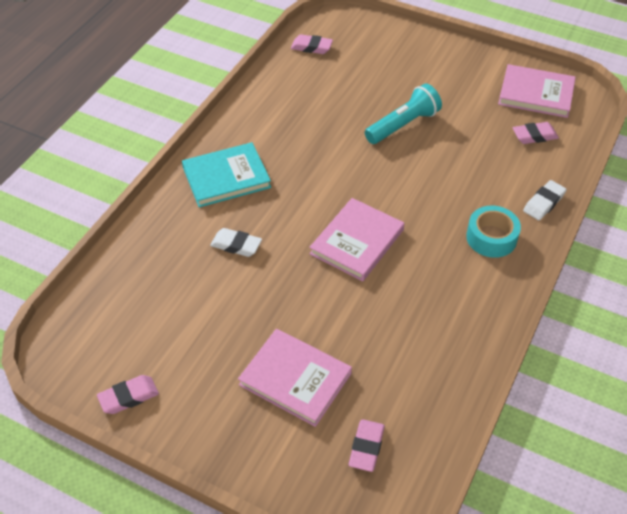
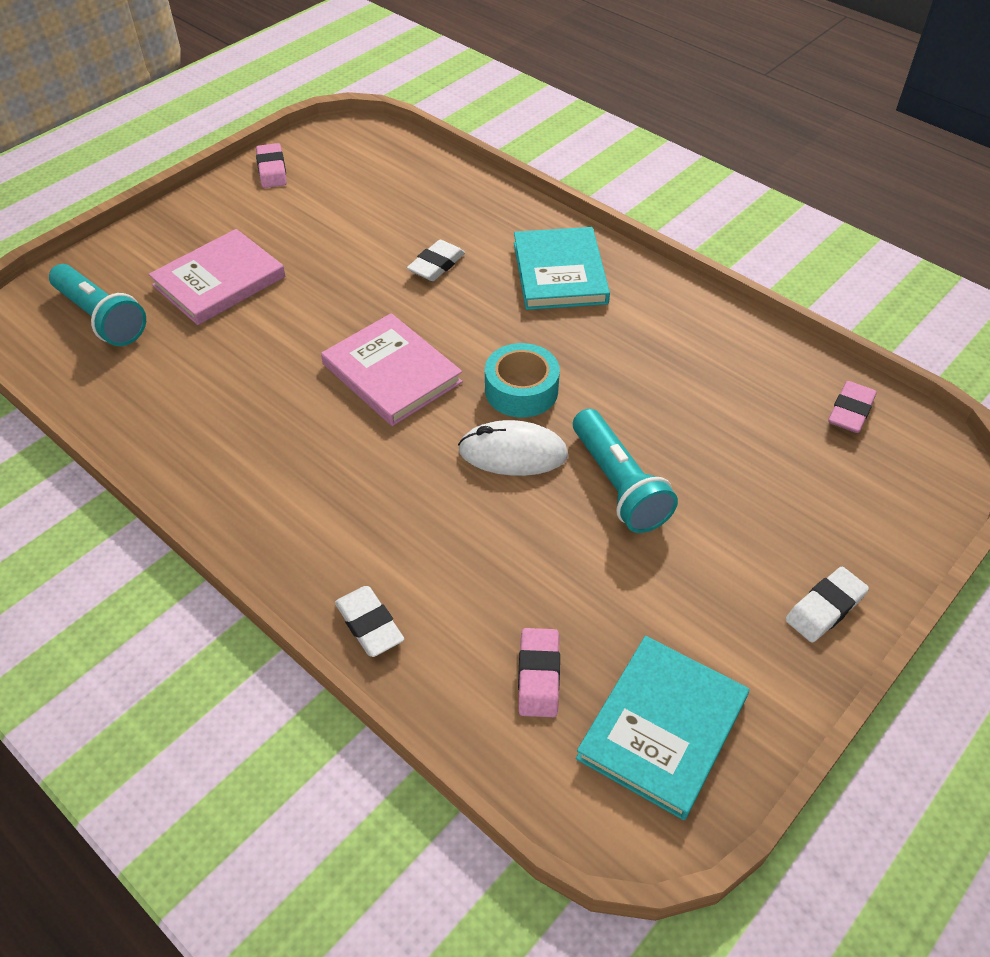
camera: 105 degrees right, 0 degrees up
(366, 447) = (101, 317): pink eraser -> turquoise flashlight
(400, 170) = (513, 453): none -> white mouse
(445, 51) = (825, 608): none -> white eraser
(491, 238) = (329, 525): turquoise tape -> turquoise tape (521, 390)
(536, 94) = (662, 728): pink book -> turquoise book

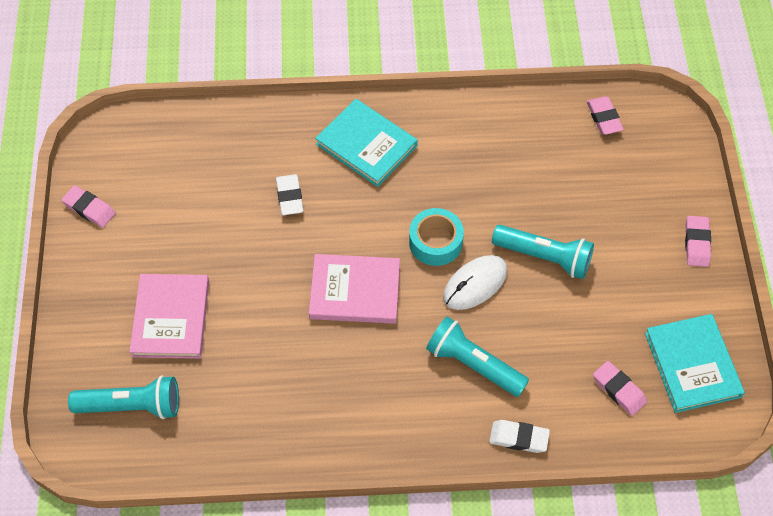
camera: 45 degrees left, 10 degrees up
(416, 520) = (473, 364): none -> turquoise flashlight
(825, 608) = (697, 243): white eraser -> pink eraser

